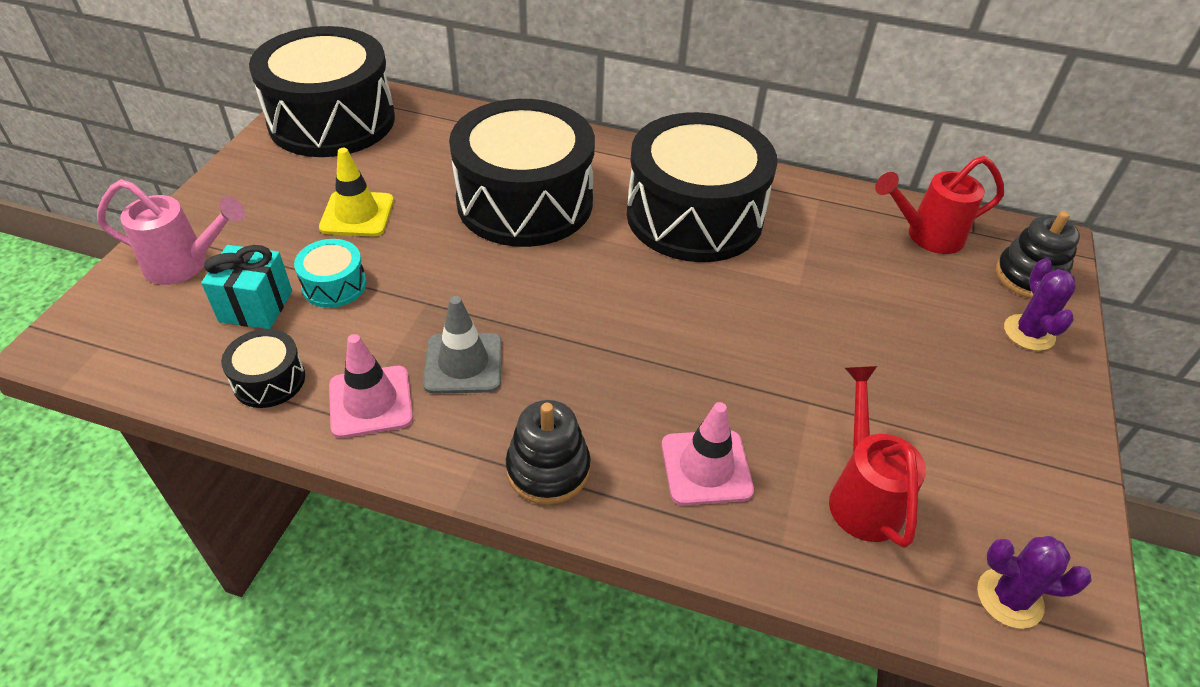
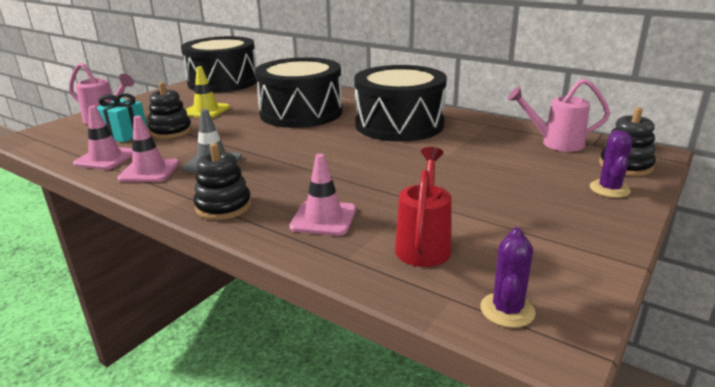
camera: 20 degrees right, 20 degrees down
(269, 380) = (105, 158): black drum -> pink traffic cone
(334, 285) = (171, 131): turquoise drum -> black stacking toy
(926, 236) = (555, 143): red watering can -> pink watering can
(1009, 598) = (507, 310): purple cactus -> purple cactus turned 75 degrees clockwise

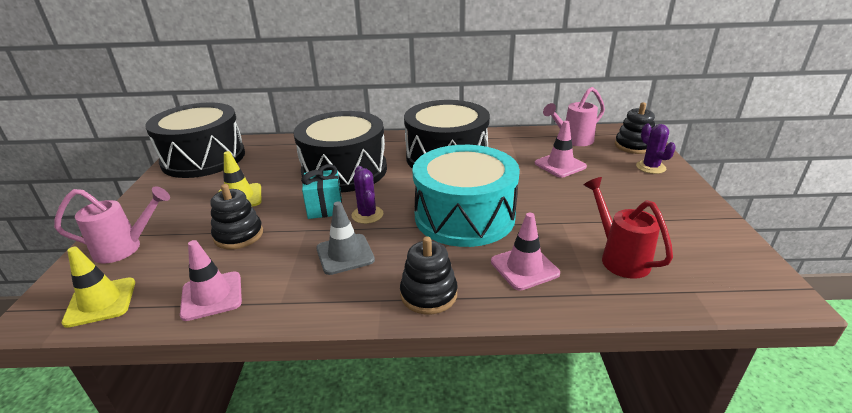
camera: 35 degrees left, 5 degrees up
(55, 142) = (101, 302): none -> yellow traffic cone
(125, 134) = (186, 258): turquoise gift -> turquoise gift (325, 208)
(149, 171) = (291, 289): pink traffic cone -> pink traffic cone (560, 165)
(339, 168) = (464, 216): none -> turquoise drum
(507, 310) = (730, 283): purple cactus -> purple cactus (367, 215)

